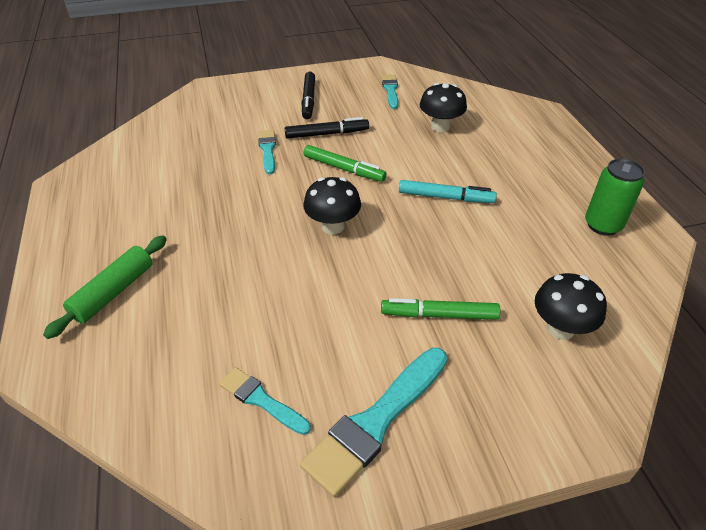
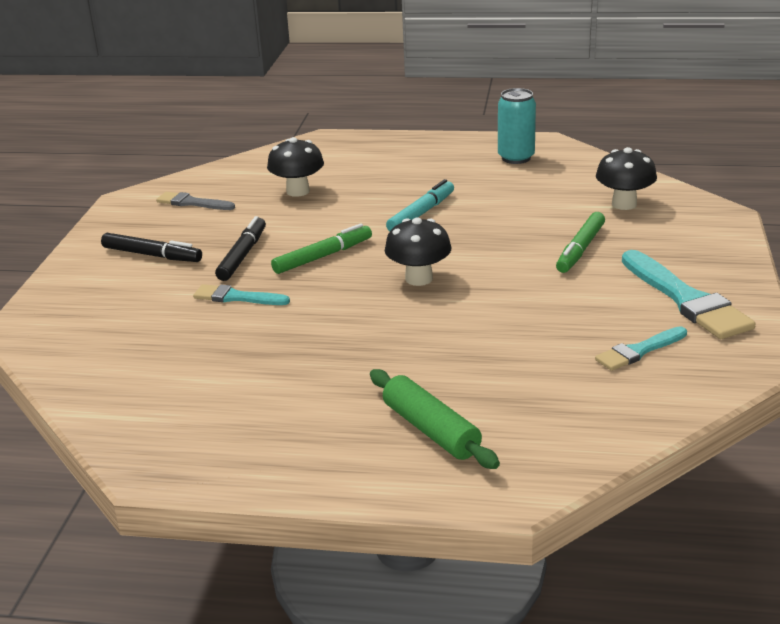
camera: 65 degrees left, 15 degrees down
(390, 90) = (192, 203): turquoise brush -> grey brush
(602, 225) = (516, 158): green can -> turquoise can

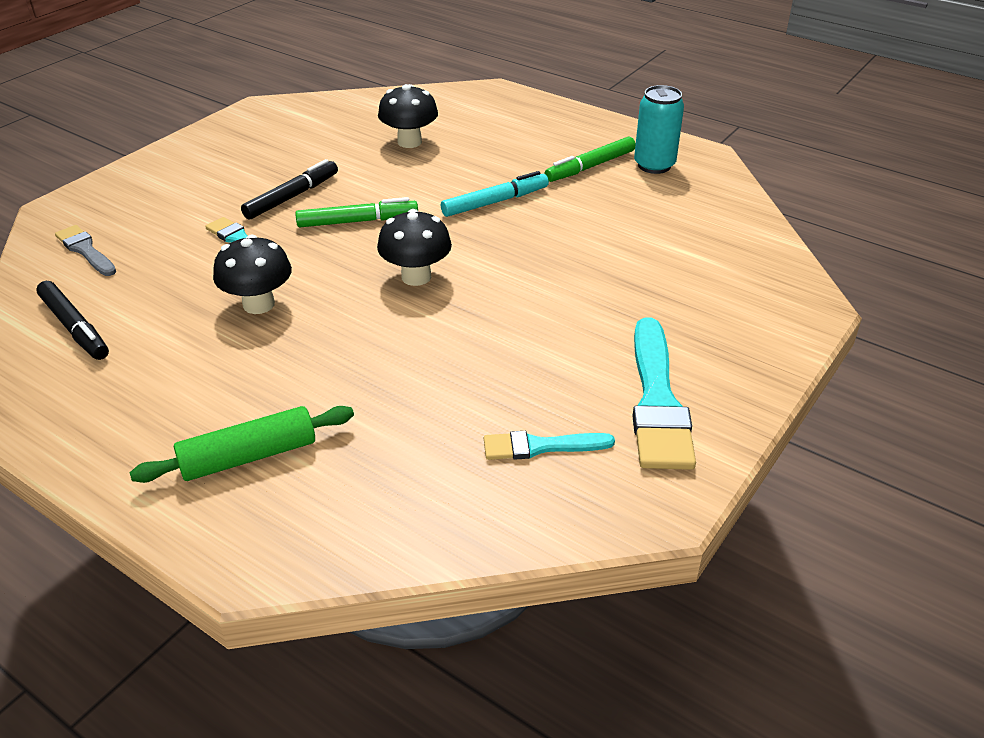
camera: 25 degrees right, 10 degrees up
(152, 255) = (221, 172): black marker -> black marker (74, 327)
(192, 203) = (309, 127): grey brush -> grey brush (85, 250)
(431, 430) = (249, 456): green rolling pin -> green rolling pin turned 75 degrees clockwise
(580, 249) = (608, 297): green marker -> green marker (590, 167)
(624, 204) = (711, 257): black mushroom -> black mushroom (258, 304)

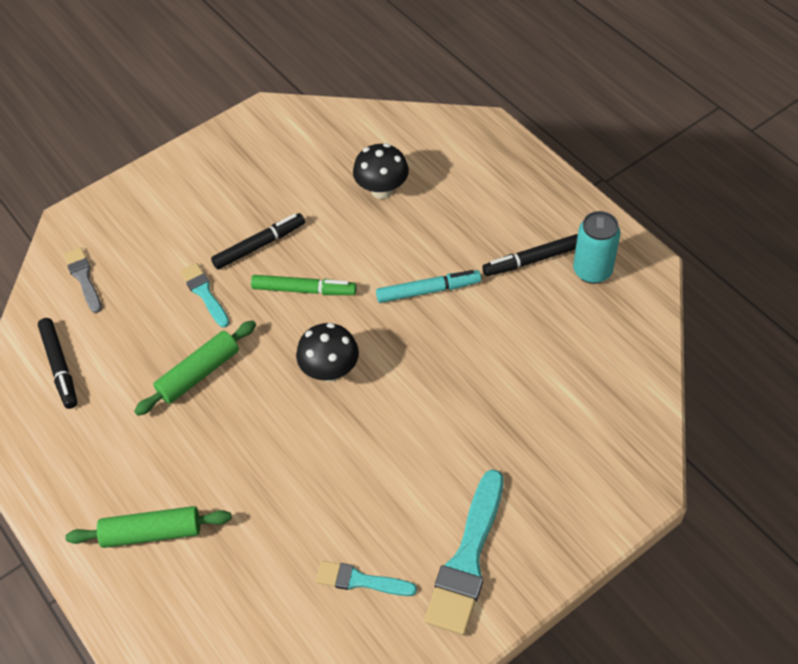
camera: 20 degrees right, 15 degrees up
(258, 304) = (199, 374): black mushroom -> green rolling pin
(590, 167) = (532, 260): green marker -> black marker

